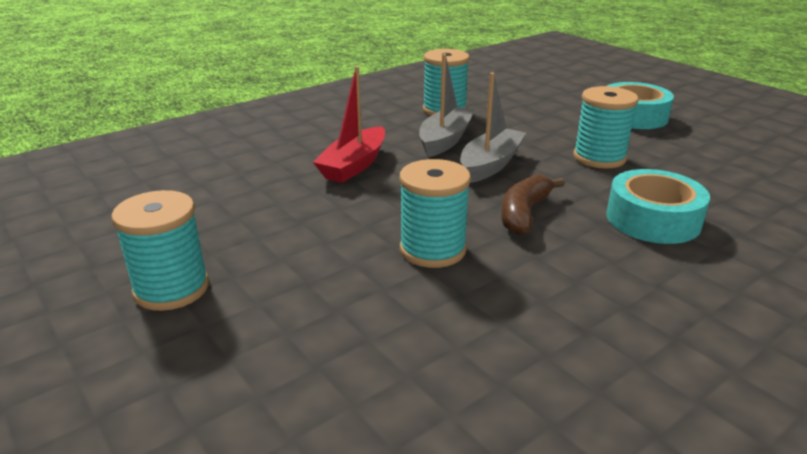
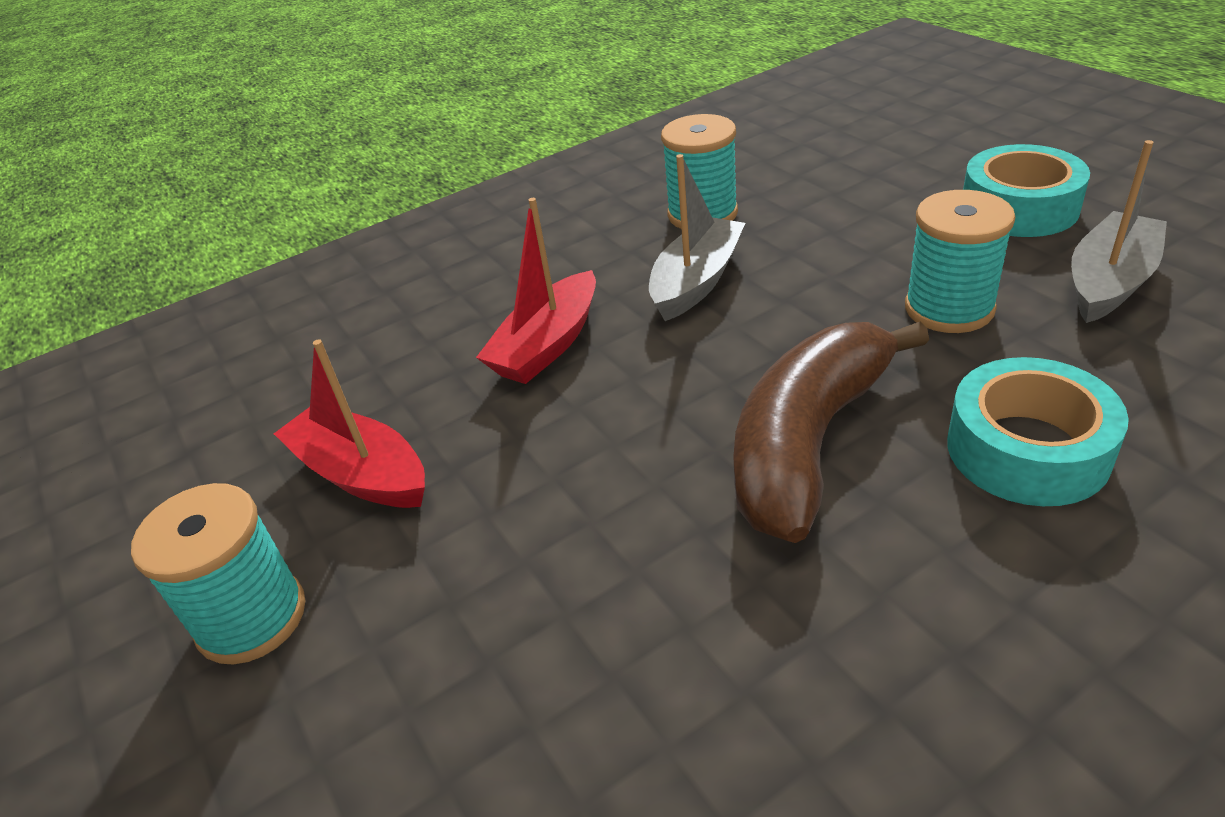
camera: 10 degrees right, 10 degrees up
(238, 222) = (361, 474): none -> red boat
(432, 250) = (651, 528): turquoise spool -> none
(490, 165) = (764, 333): grey boat -> grey boat (1109, 282)
(524, 213) = (808, 442): brown banana -> brown banana, size x1.72

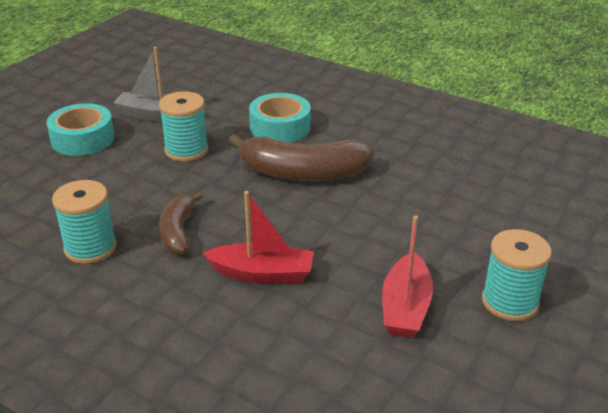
camera: 120 degrees left, 5 degrees down
(696, 281) = (178, 231): grey boat -> brown banana

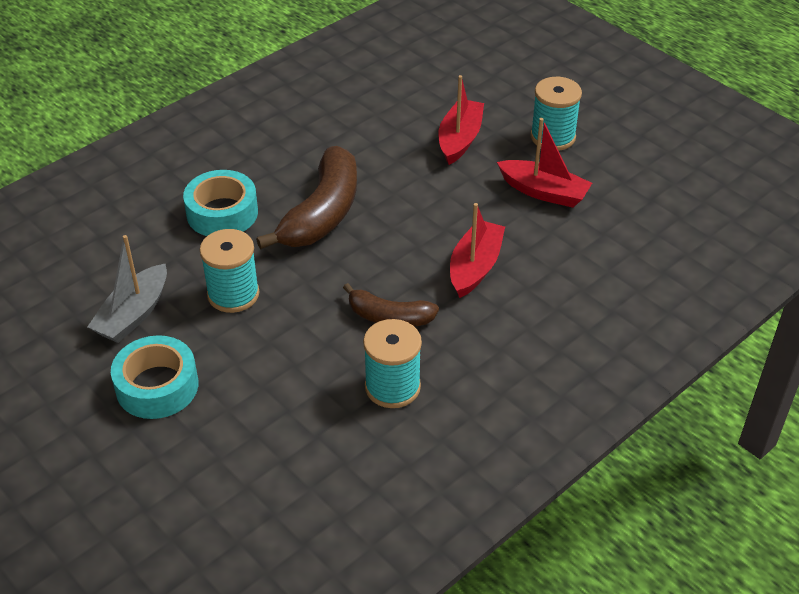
camera: 75 degrees left, 10 degrees up
(458, 234) = (460, 139): none -> red boat

